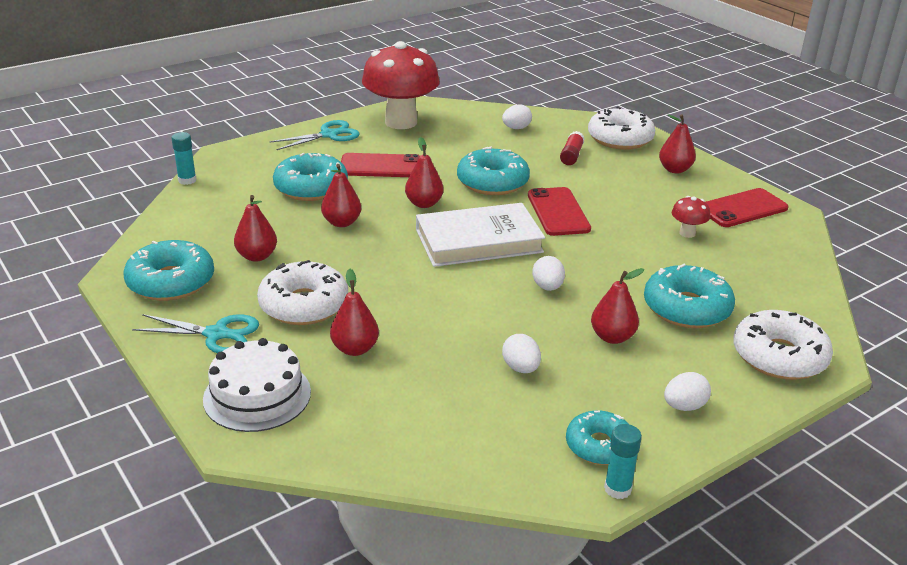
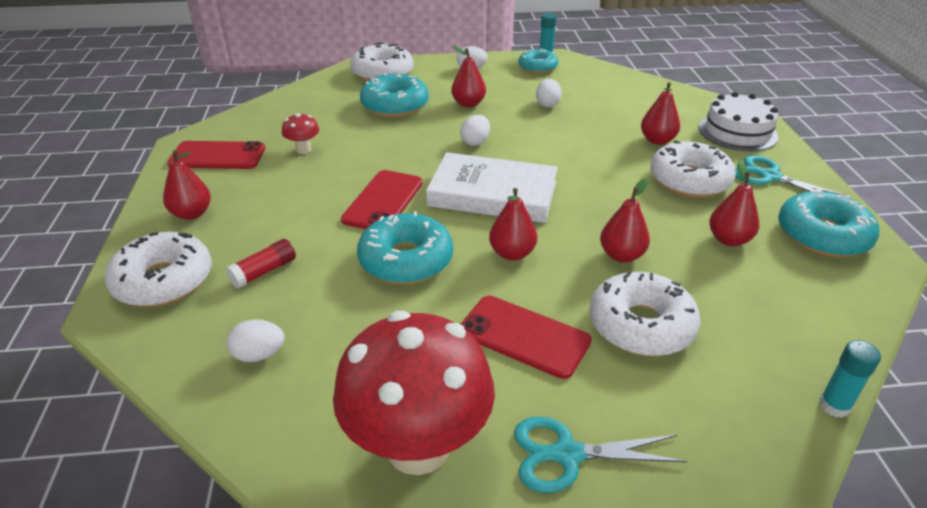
camera: 150 degrees left, 5 degrees up
(311, 187) = (641, 325): turquoise donut -> white donut

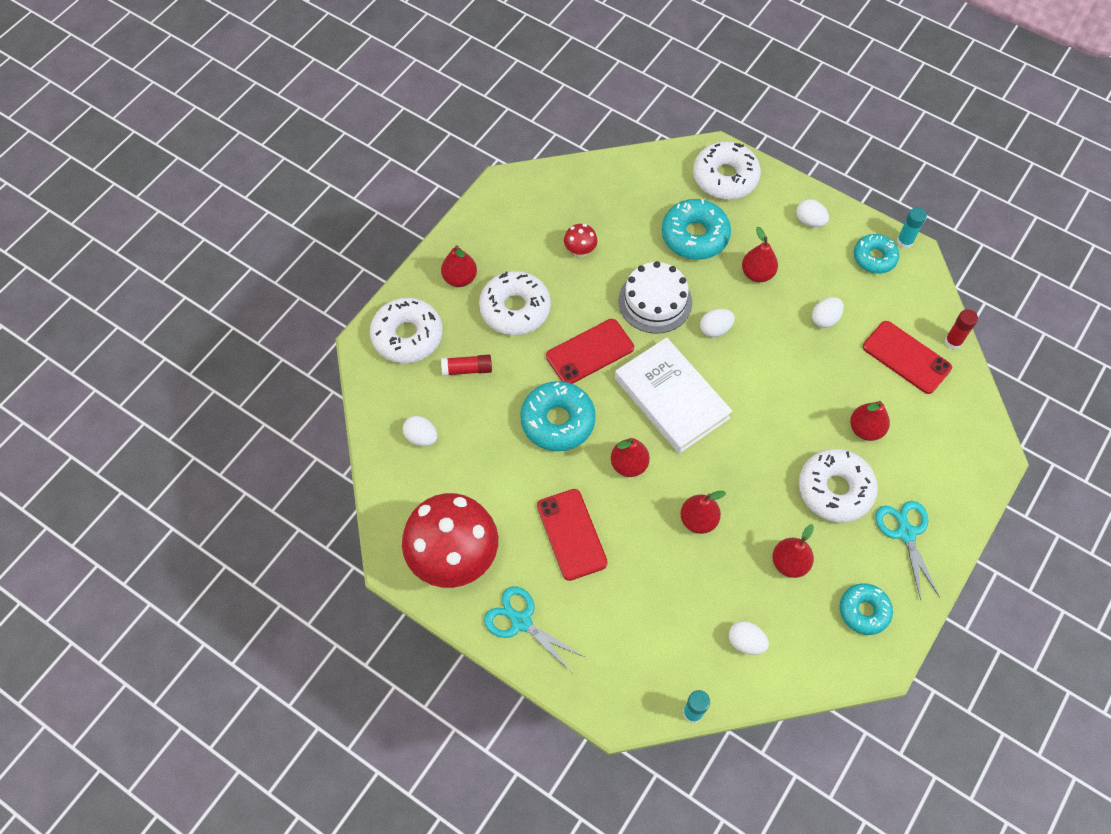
camera: 40 degrees right, 25 degrees up
(217, 156) = (515, 219): red phone -> red phone (906, 357)
(641, 325) = (647, 580): white donut -> white donut (515, 309)
(642, 80) = (953, 341): none -> red glue stick
(737, 132) = (950, 468): white cake -> white cake (655, 301)
(784, 314) = (745, 642): none -> white egg
(822, 235) = (864, 611): turquoise donut -> turquoise donut, size x0.64

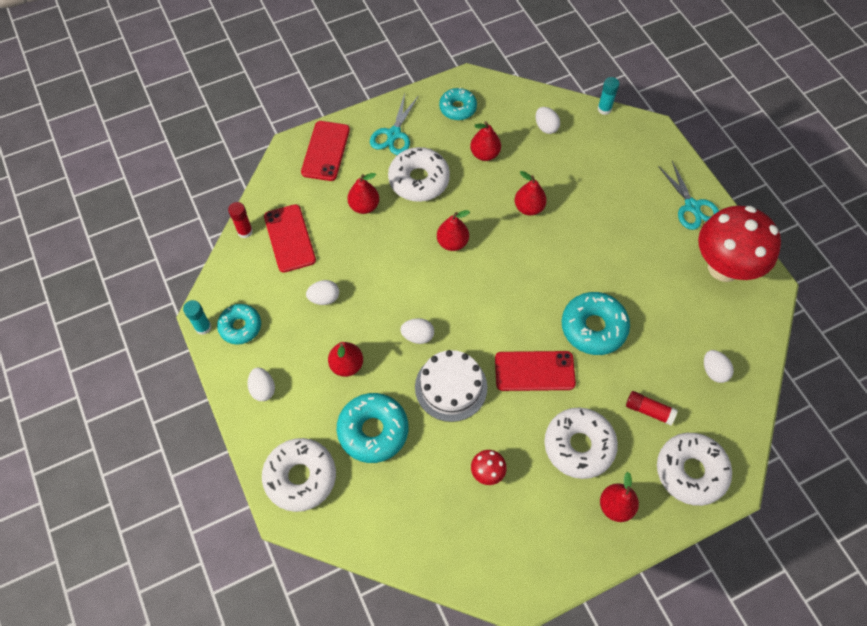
camera: 150 degrees left, 0 degrees up
(571, 534) = (627, 242): red phone -> red phone (326, 151)
(629, 465) = (556, 268): red pear -> red pear (452, 242)
(671, 398) = (491, 299): white book -> none

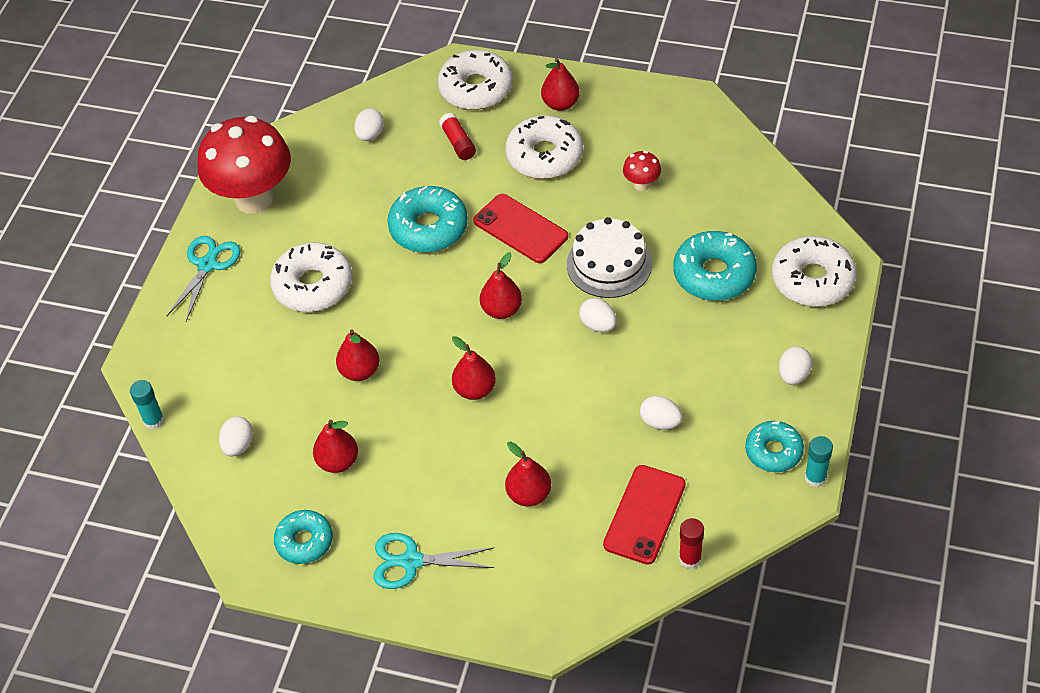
camera: 135 degrees left, 10 degrees down
(326, 151) = (510, 598): red phone -> none
(347, 365) = (691, 344): red pear -> red pear (501, 310)
(394, 134) = (411, 561): turquoise scissors -> turquoise scissors turned 150 degrees counterclockwise
(419, 180) = (440, 482): white donut -> white donut (313, 285)

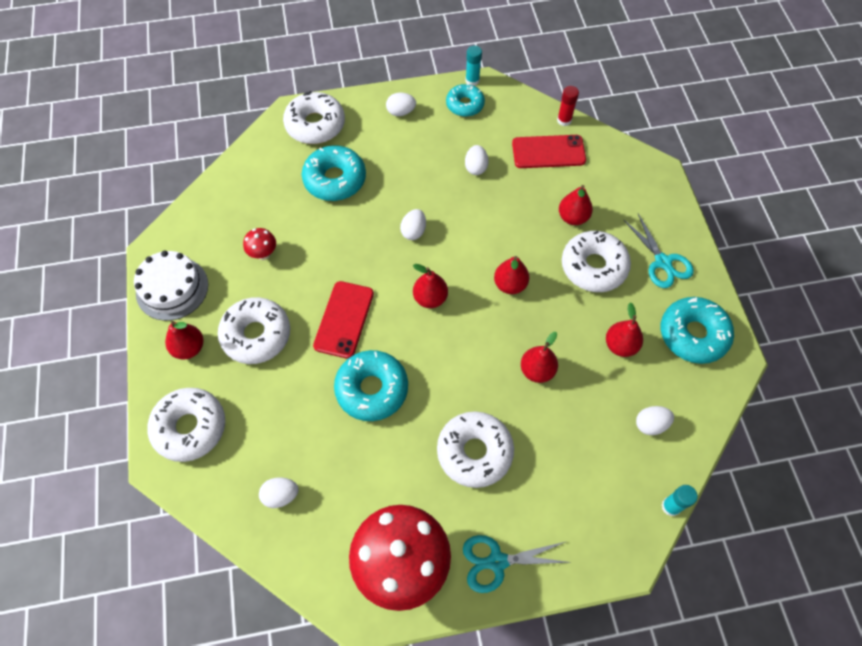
camera: 120 degrees left, 10 degrees up
(304, 541) = (693, 334): turquoise donut -> turquoise donut, size x1.55
(449, 483) = (593, 267): none -> white donut
(458, 143) = (264, 411): red glue stick -> none
(609, 264) = (353, 246): white cake -> white cake (172, 288)

